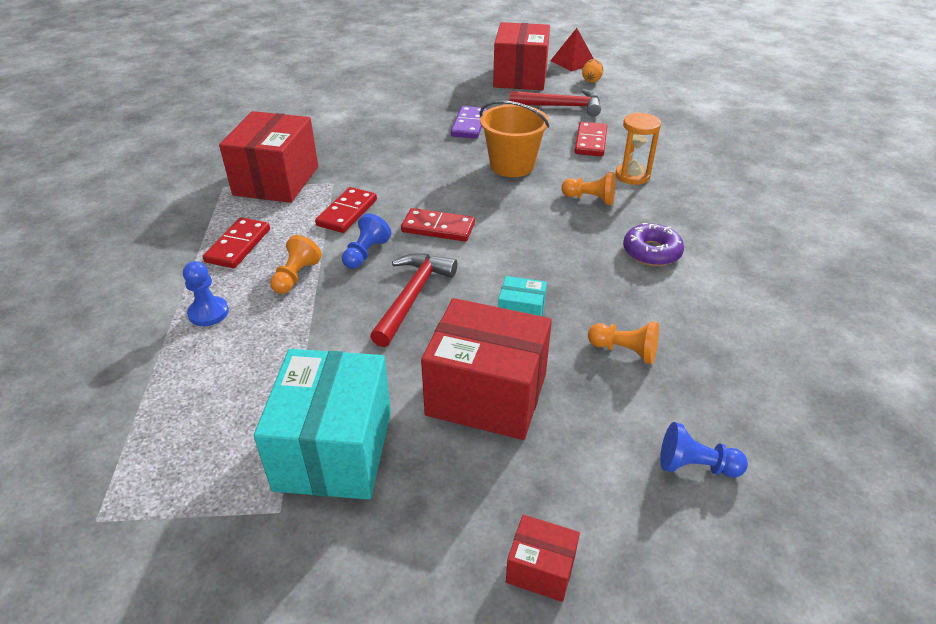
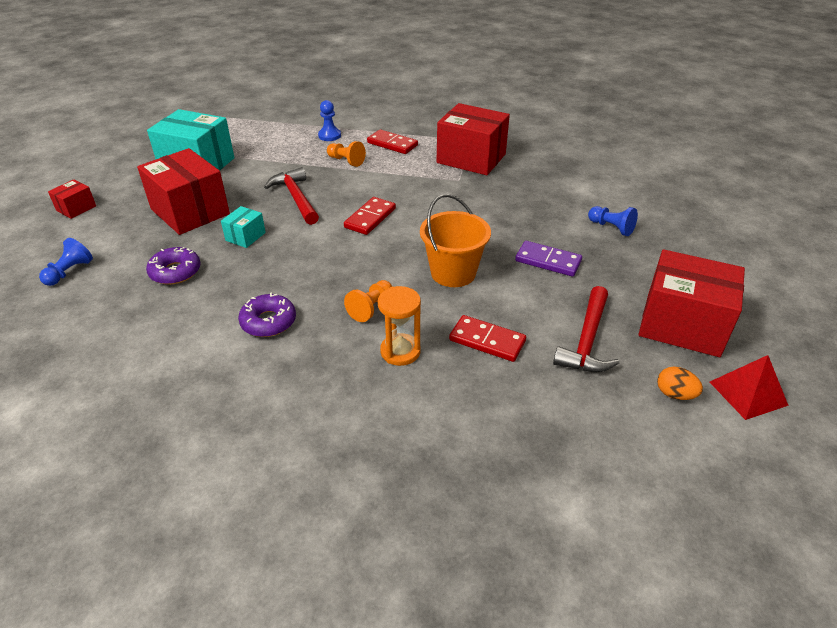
camera: 105 degrees right, 0 degrees up
(347, 213) = (412, 183): red domino -> none
(366, 253) = (356, 186): blue pawn -> blue pawn (611, 227)
(412, 297) = (296, 198): red hammer -> red hammer turned 150 degrees counterclockwise
(486, 394) = (190, 211): red box -> red box turned 75 degrees counterclockwise
(624, 351) = (175, 272): orange pawn -> purple donut

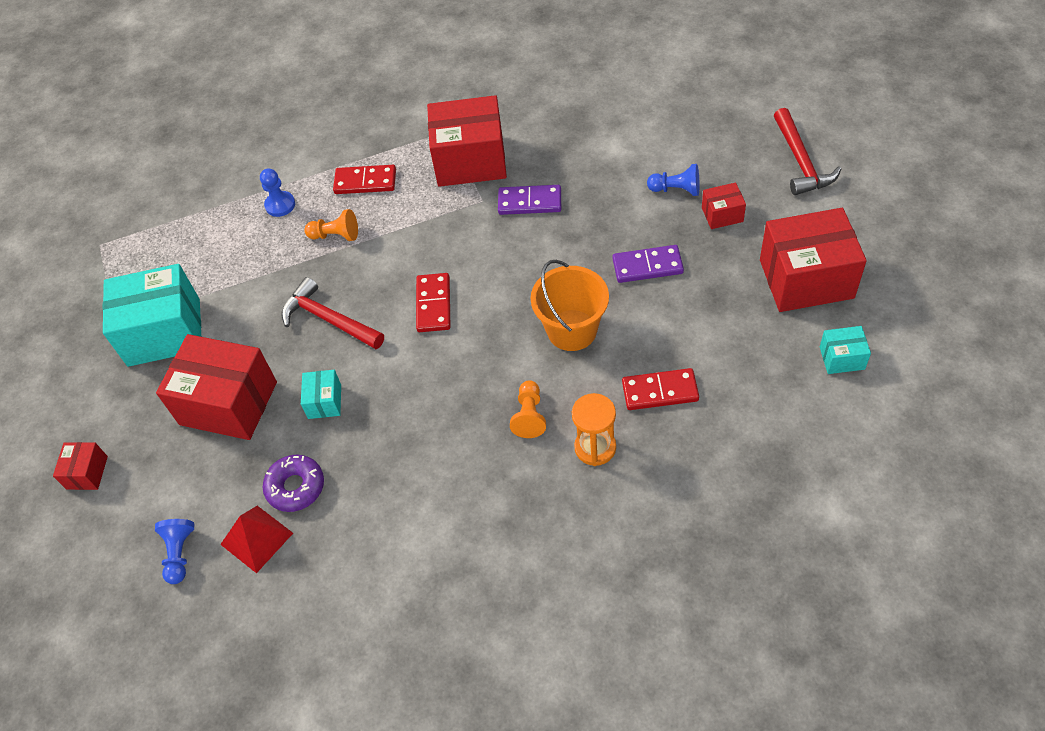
camera: 25 degrees left, 15 degrees up
(268, 322) = (448, 488): purple donut -> none
(491, 193) = (530, 202): none -> purple domino
(587, 340) = (741, 341): red hammer -> red hammer (800, 161)
(638, 256) = (722, 214): none -> red box
(674, 394) = (842, 358): orange egg -> turquoise box
(748, 393) = (893, 324): red pyramid -> red pyramid (257, 538)

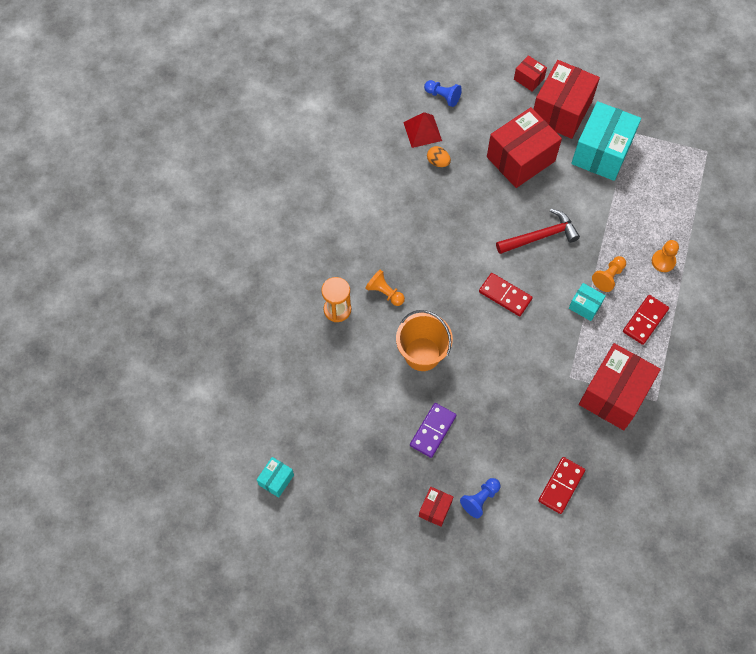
camera: 120 degrees right, 10 degrees up
(280, 205) = (663, 261): blue pawn -> orange pawn
(295, 487) = (438, 162): purple donut -> orange egg
(324, 401) = (482, 203): turquoise box -> turquoise box (585, 306)
(530, 202) = (544, 403): purple domino -> none
(660, 391) = (342, 367): red domino -> red domino (561, 486)
(800, 161) = (437, 601): red hammer -> none
(806, 278) = (344, 512): red box -> red box (561, 111)

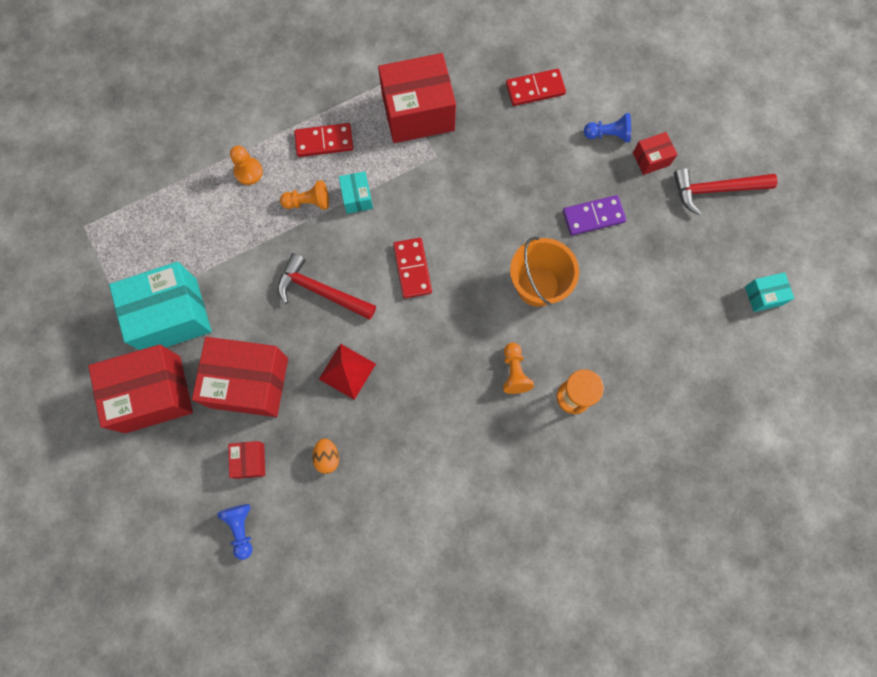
camera: 135 degrees left, 10 degrees up
(371, 528) = (715, 190): none -> red hammer
(422, 131) = (304, 507): red pyramid -> red pyramid (347, 371)
(528, 79) = (138, 461): red box -> red box (250, 461)

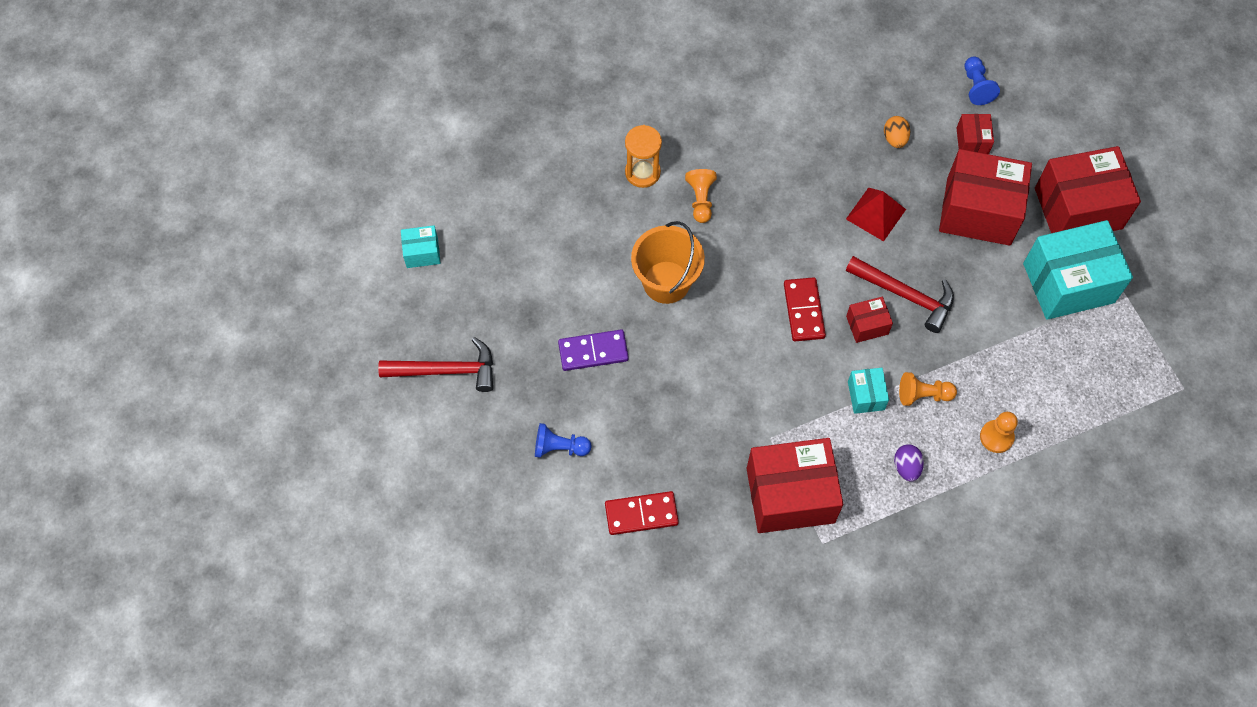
camera: 175 degrees left, 10 degrees down
(324, 142) = (906, 467): red domino -> purple egg
(651, 159) = (514, 413): red box -> red box (867, 325)

